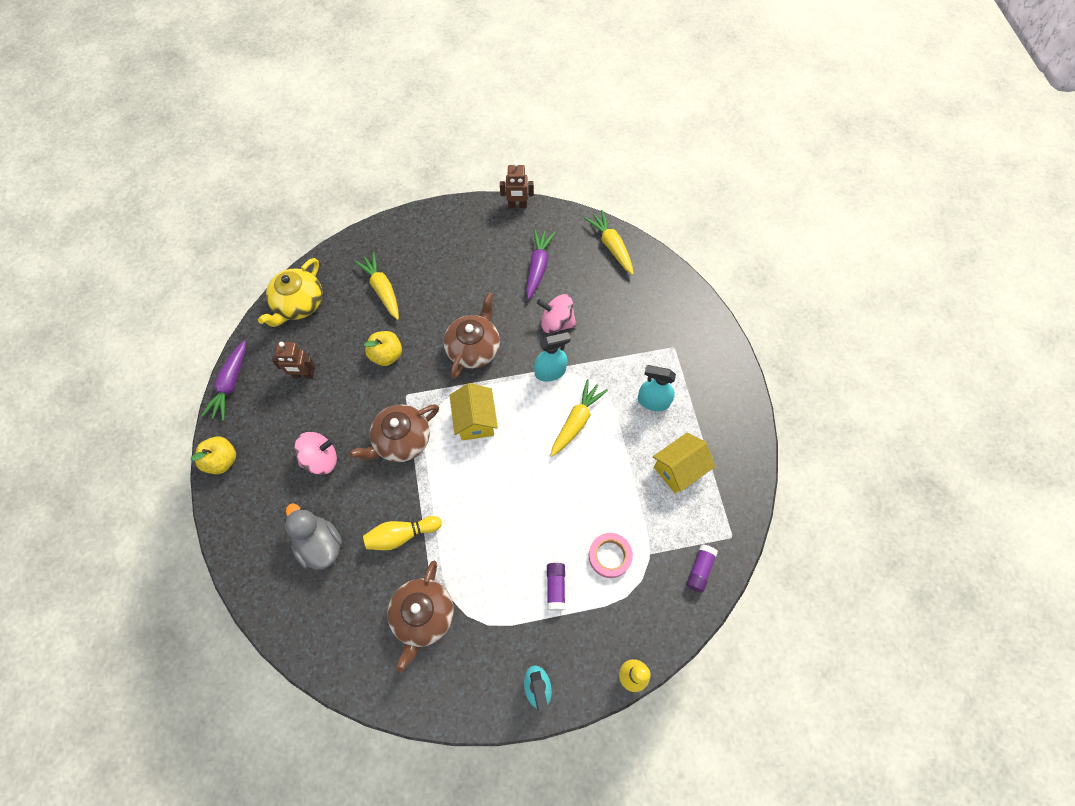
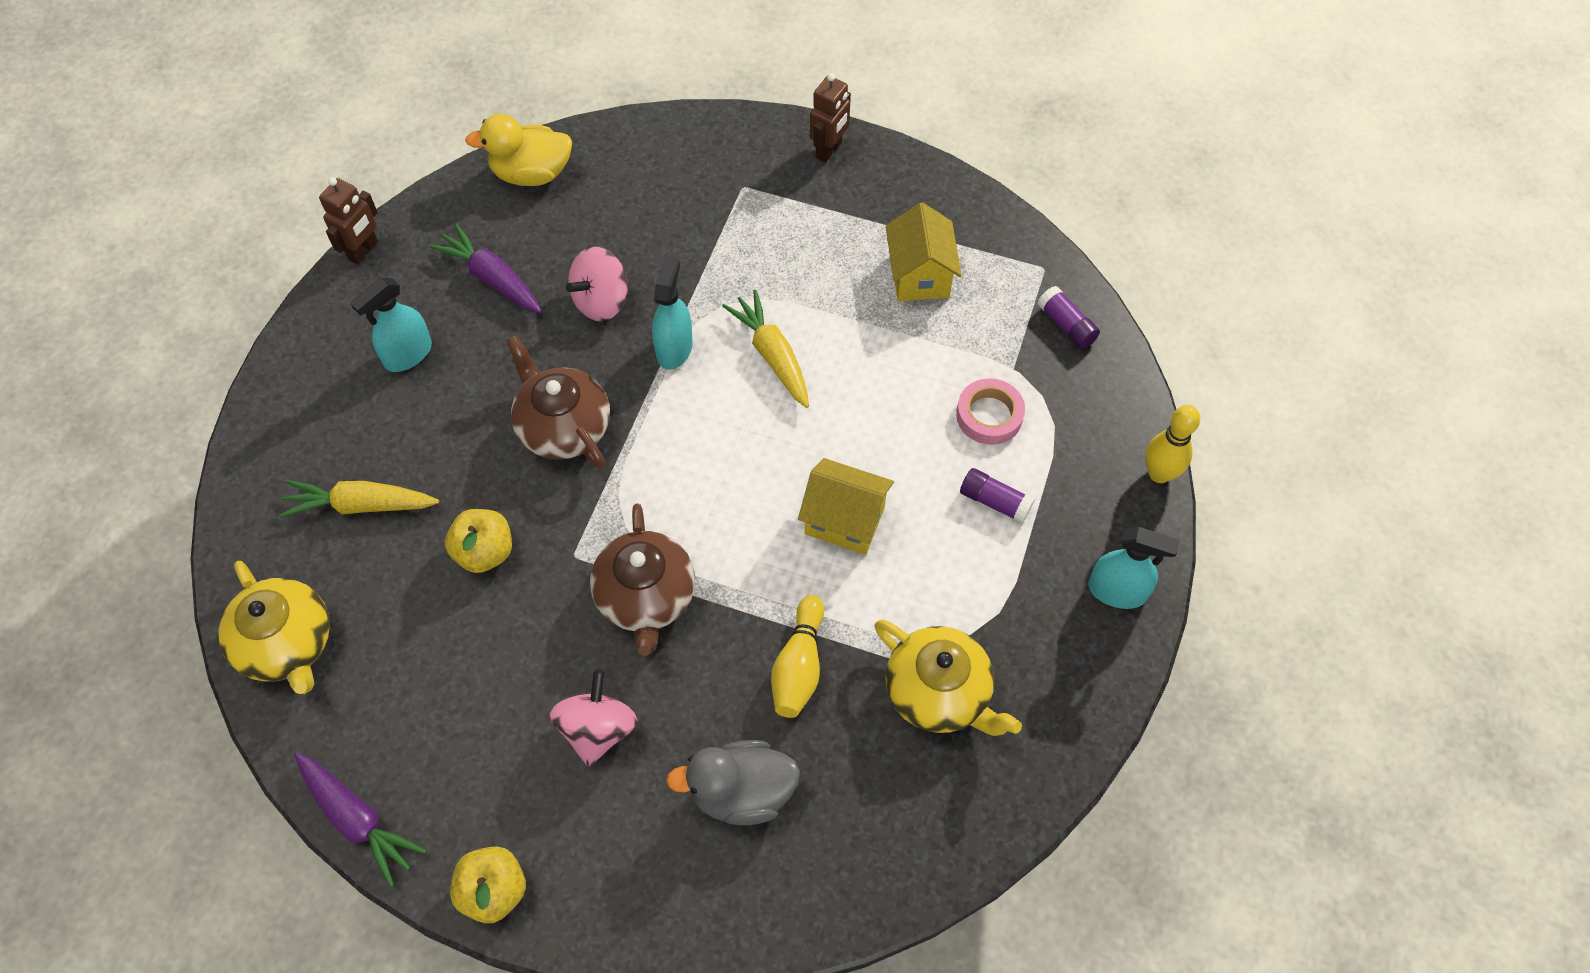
camera: 60 degrees left, 5 degrees down
(303, 374) = (427, 693): brown robot -> brown robot (829, 150)
(423, 616) = (939, 693): brown teapot -> yellow teapot
(475, 421) = (683, 481): yellow house -> yellow house (844, 521)
(611, 246) = (531, 173): yellow carrot -> yellow duck
(653, 401) = (805, 252): turquoise spray bottle -> turquoise spray bottle (408, 354)

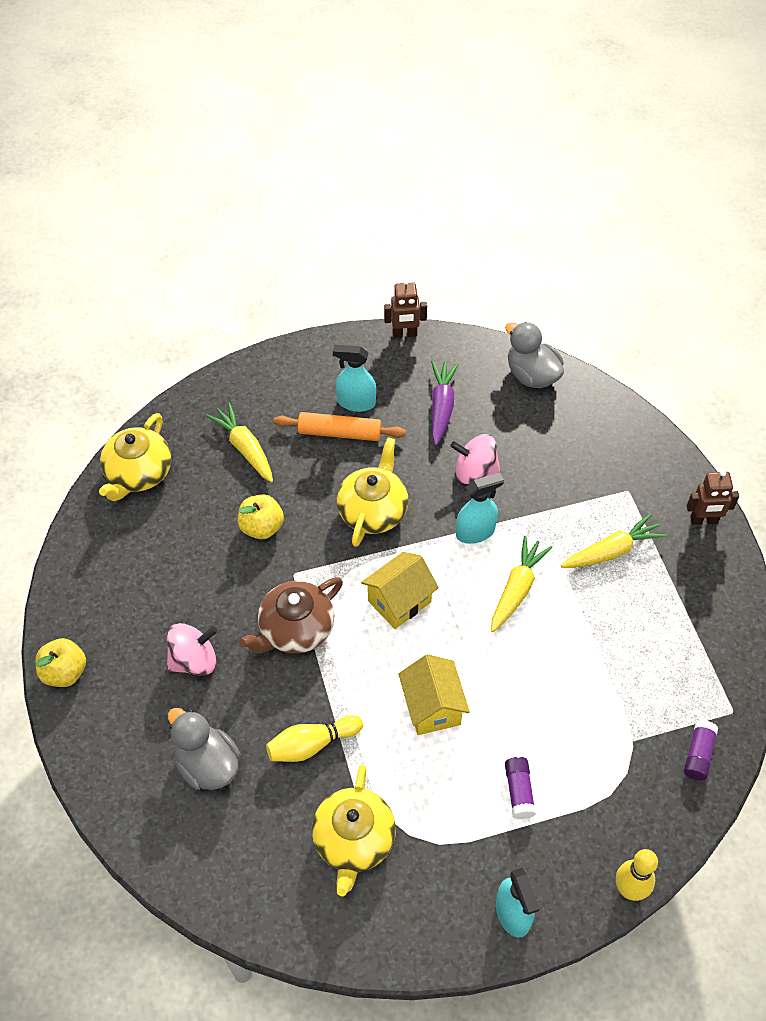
camera: 55 degrees right, 5 degrees down
(357, 819) = (62, 577): purple carrot -> none
(432, 396) = (339, 433): none -> orange rolling pin
(531, 173) = (532, 375): yellow duck -> grey duck
(563, 426) = (373, 510): brown teapot -> yellow teapot
(798, 246) = (612, 551): none -> yellow carrot
(919, 275) = (654, 636): yellow house -> yellow house (399, 601)
(989, 415) = (582, 747): pink tape -> none

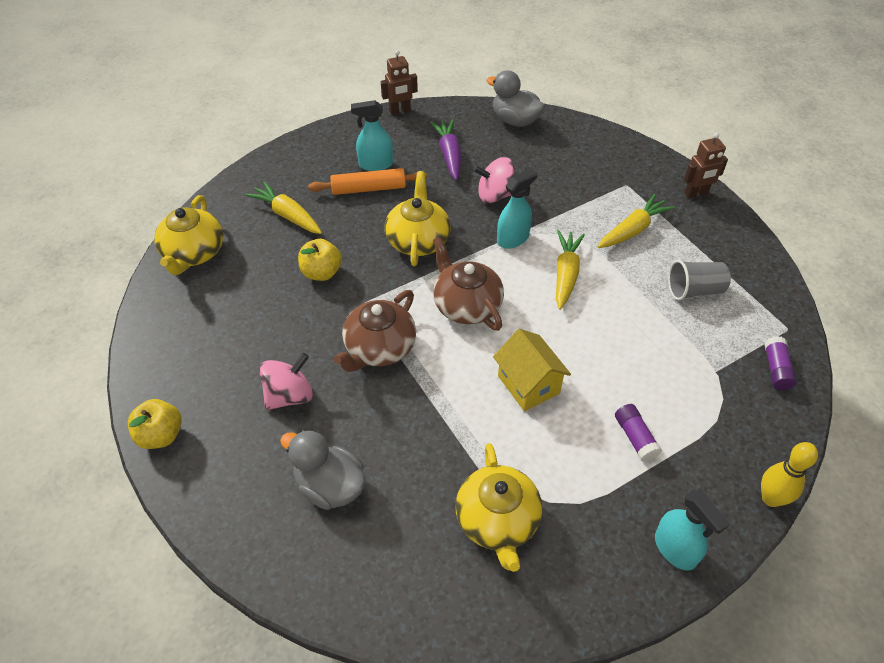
camera: 15 degrees left, 5 degrees down
(312, 744) = (427, 443): yellow bowling pin -> none
(399, 601) = (466, 305): yellow house -> brown teapot
(650, 641) = (694, 290): none -> grey cup

